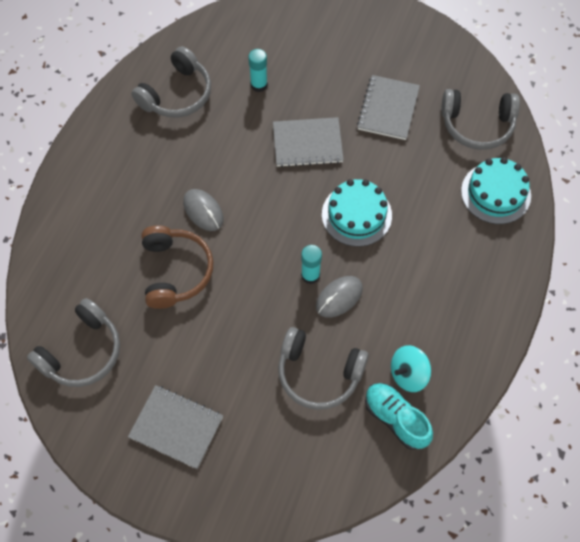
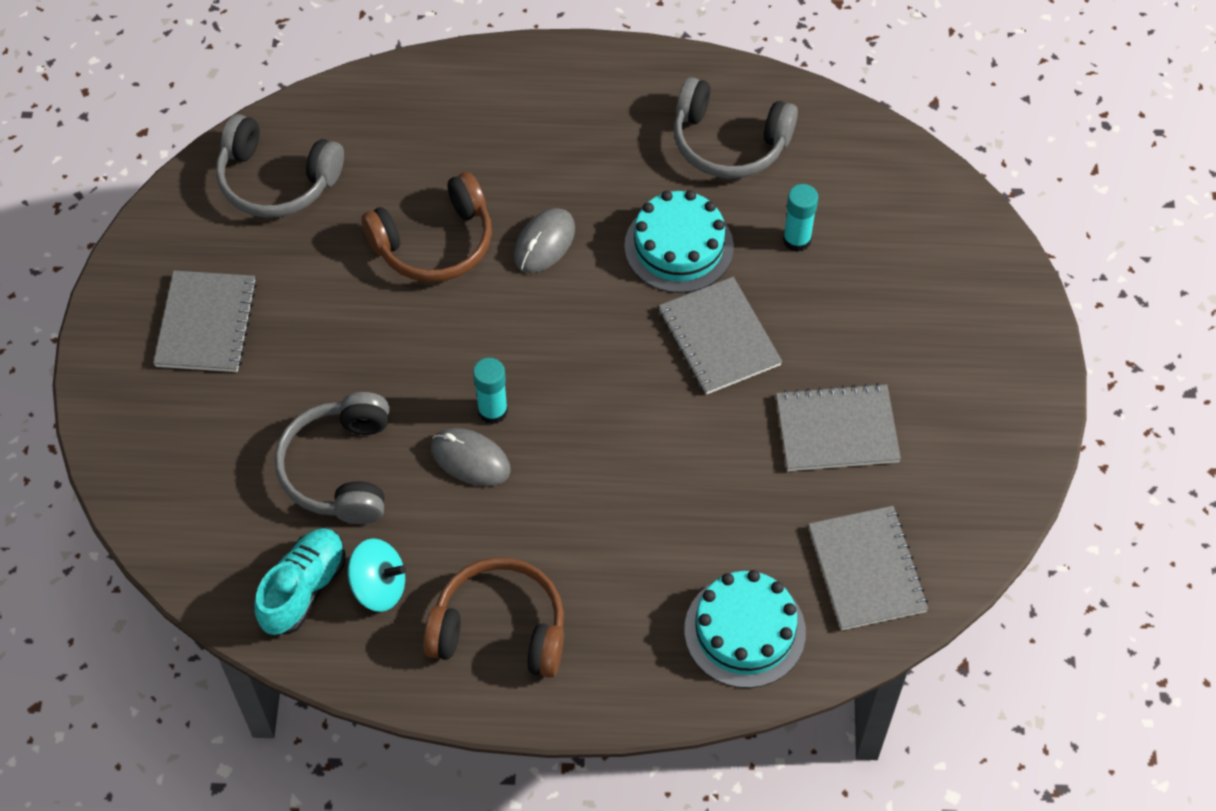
camera: 70 degrees right, 5 degrees down
(356, 215) = (620, 442): turquoise cake -> turquoise cake (679, 246)
(408, 374) = (379, 587): turquoise spinning top -> turquoise spinning top turned 150 degrees clockwise
(457, 315) = (500, 629): none -> brown headphones
(477, 125) = (866, 570): grey headphones -> grey notebook

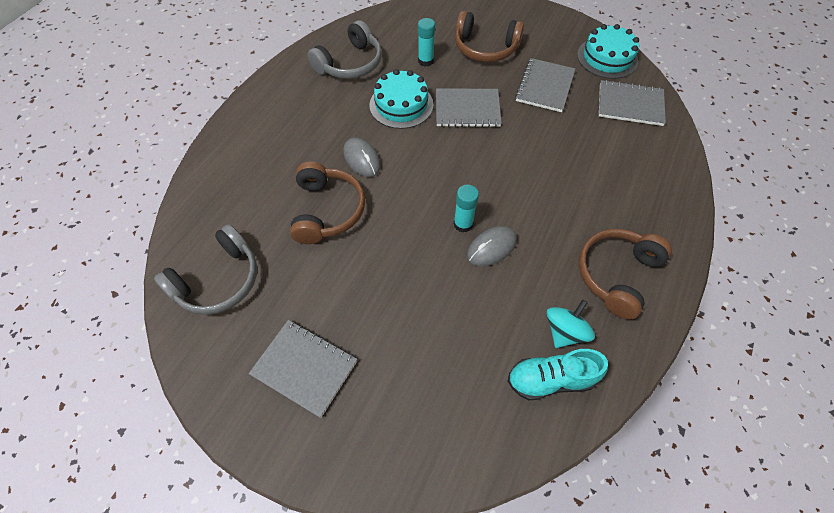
camera: 65 degrees left, 0 degrees up
(304, 589) = (550, 379): turquoise shoe -> turquoise shoe turned 60 degrees counterclockwise
(340, 469) = (466, 322): grey headphones -> none
(744, 631) = (651, 163): turquoise cake -> turquoise cake (607, 58)
(881, 312) = (485, 48): none -> brown headphones

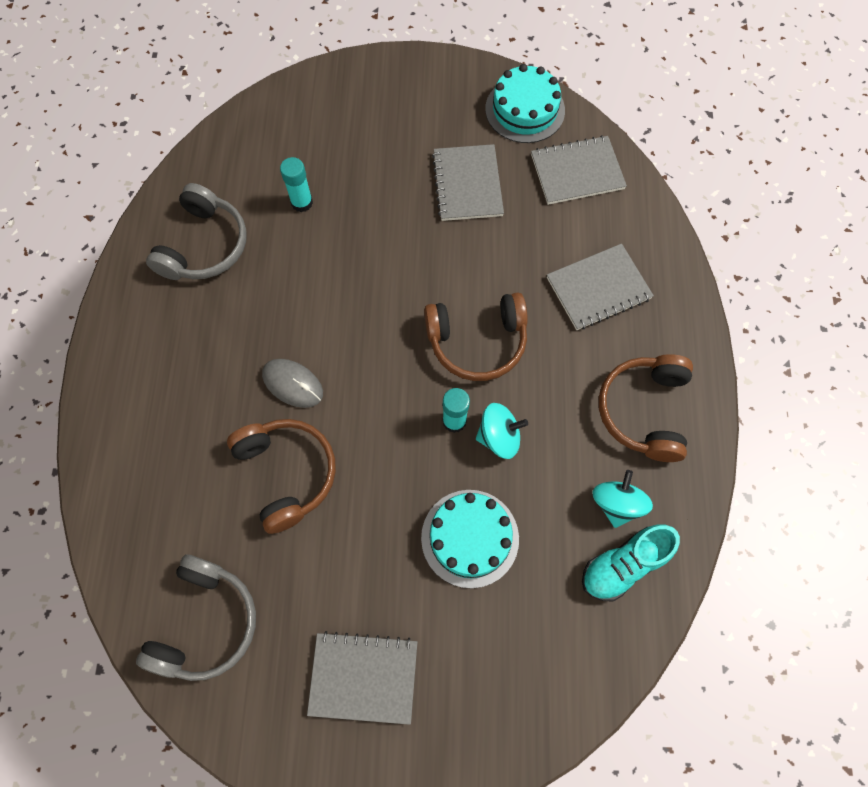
camera: 25 degrees left, 10 degrees up
(401, 105) = (303, 283): turquoise cake -> turquoise cake (470, 538)
(467, 109) = (388, 257): grey notebook -> grey notebook (598, 288)
(485, 48) = (369, 152): brown headphones -> brown headphones (477, 341)
(491, 247) = (499, 437): grey mouse -> turquoise spinning top

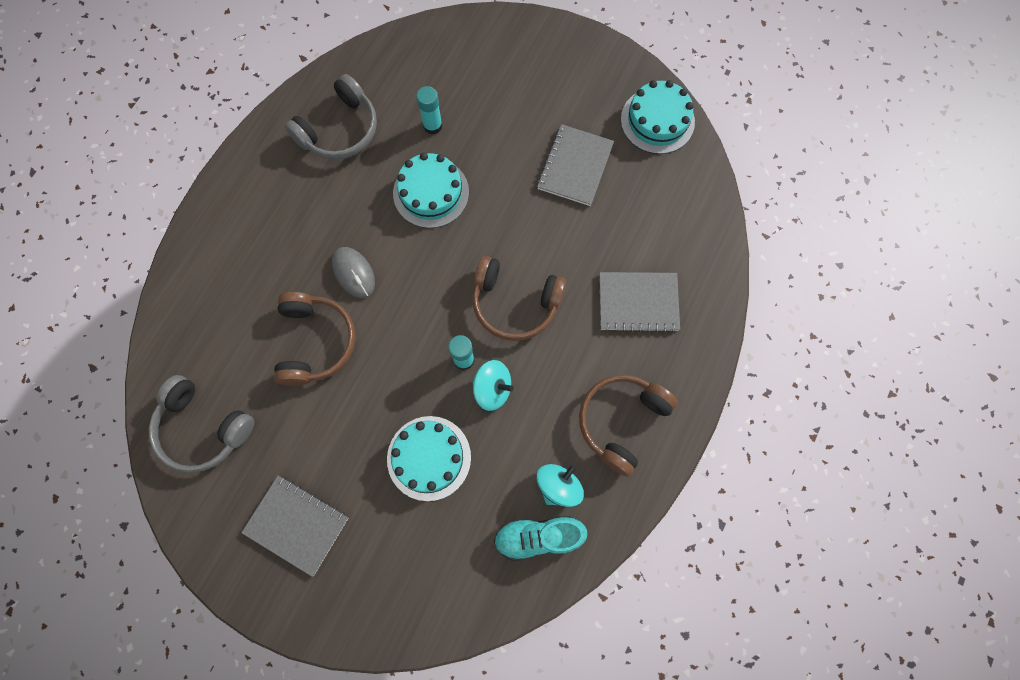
camera: 25 degrees right, 5 degrees up
(206, 623) = (203, 428): grey headphones -> grey headphones turned 75 degrees clockwise
(334, 269) = (431, 193): none -> turquoise cake
(577, 172) = (673, 194): grey notebook -> none

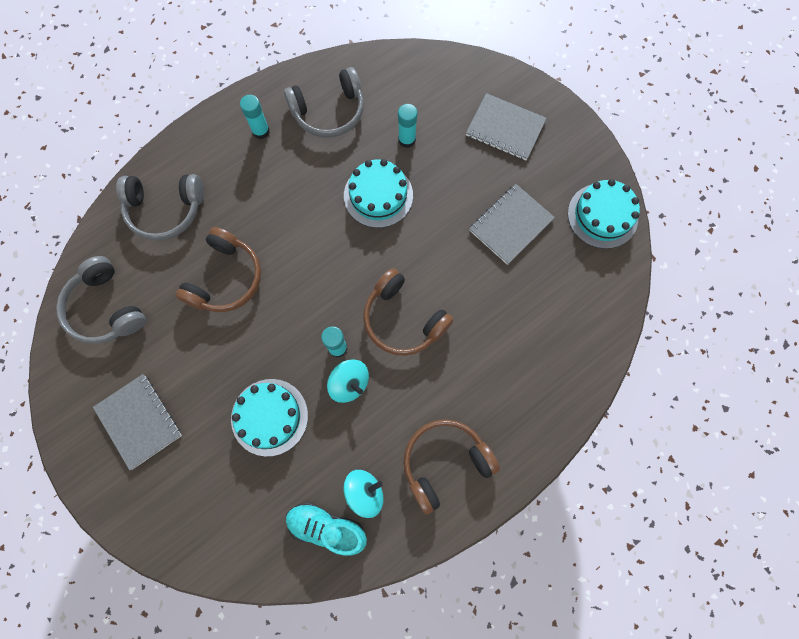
camera: 25 degrees right, 0 degrees up
(216, 301) = (165, 210): none -> grey headphones
(278, 178) = (261, 131): none -> turquoise glue stick
(354, 273) = (283, 235): grey mouse -> none
(638, 302) = (509, 366): grey notebook -> grey notebook (505, 128)

